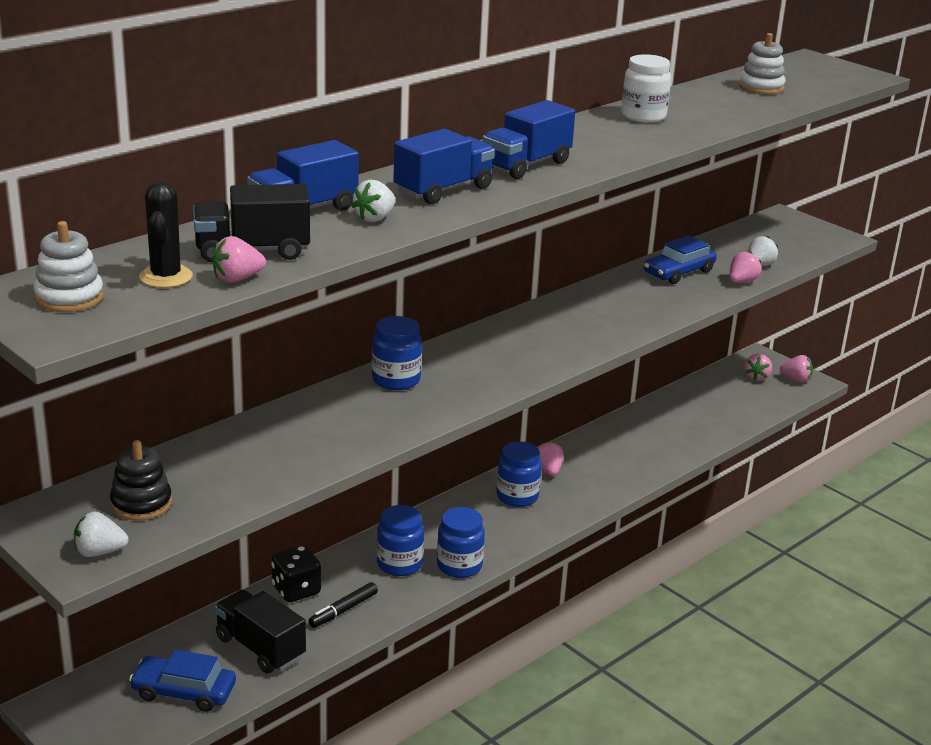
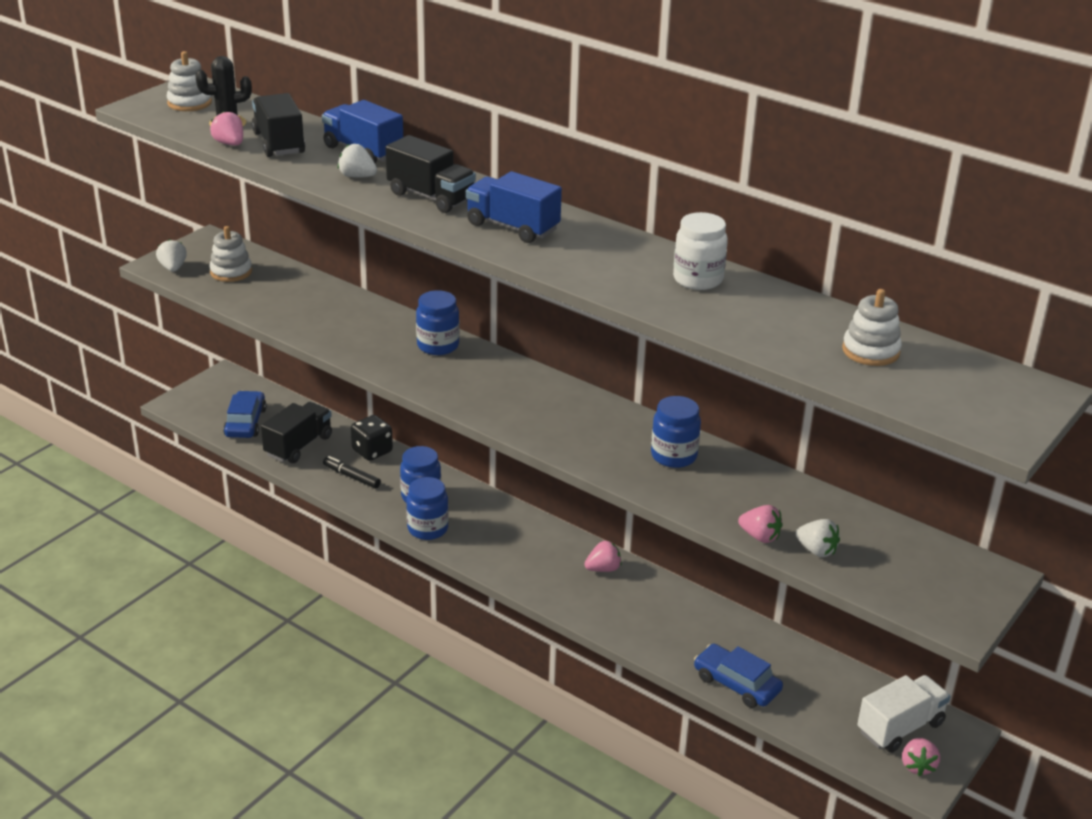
camera: 80 degrees right, 5 degrees up
(141, 504) = (231, 272): black stacking toy -> white stacking toy
(443, 190) = (431, 197): blue truck -> black truck
(517, 496) = (549, 553): blue jar -> blue jar (674, 456)
(678, 272) = (757, 490): blue car -> blue car (736, 684)
(756, 377) = (900, 727): pink strawberry -> white truck

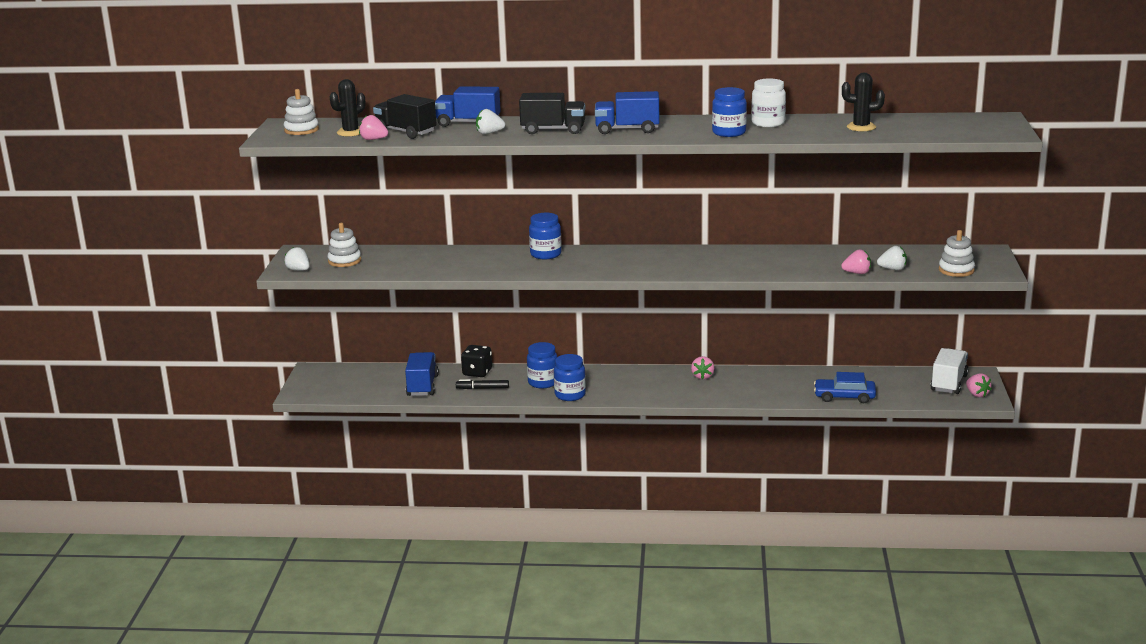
camera: 30 degrees left, 10 degrees down
(245, 422) = (366, 387): blue car -> none
(298, 446) = (422, 386): black truck -> blue truck
(603, 569) = (702, 376): pink strawberry -> pink strawberry turned 150 degrees clockwise
(674, 456) = (761, 258): blue jar -> blue jar (729, 133)
(808, 334) = (861, 127): none -> black cactus
(870, 351) = (901, 125): white stacking toy -> white stacking toy (956, 270)

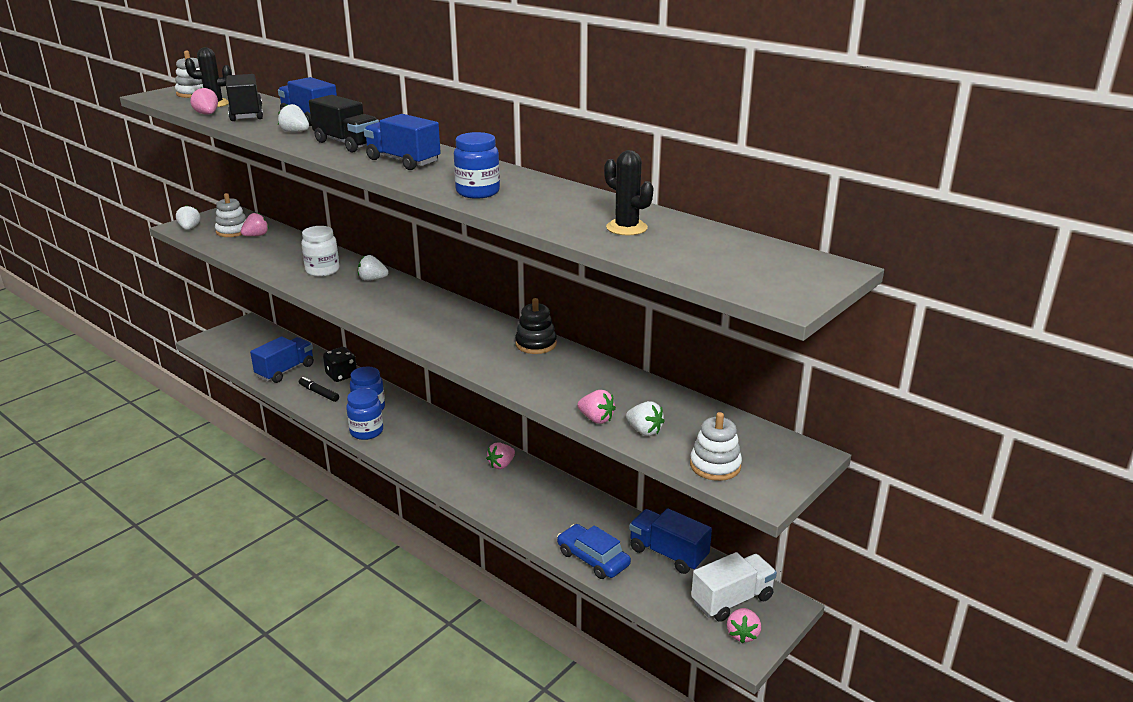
camera: 35 degrees right, 5 degrees up
(374, 258) = (256, 235): none -> pink strawberry
(545, 254) = (372, 279): blue jar -> white strawberry
(743, 252) = (536, 344): none -> black stacking toy
(768, 123) = (544, 193): white jar -> white jar (322, 271)
(881, 378) = (668, 554): none -> blue truck

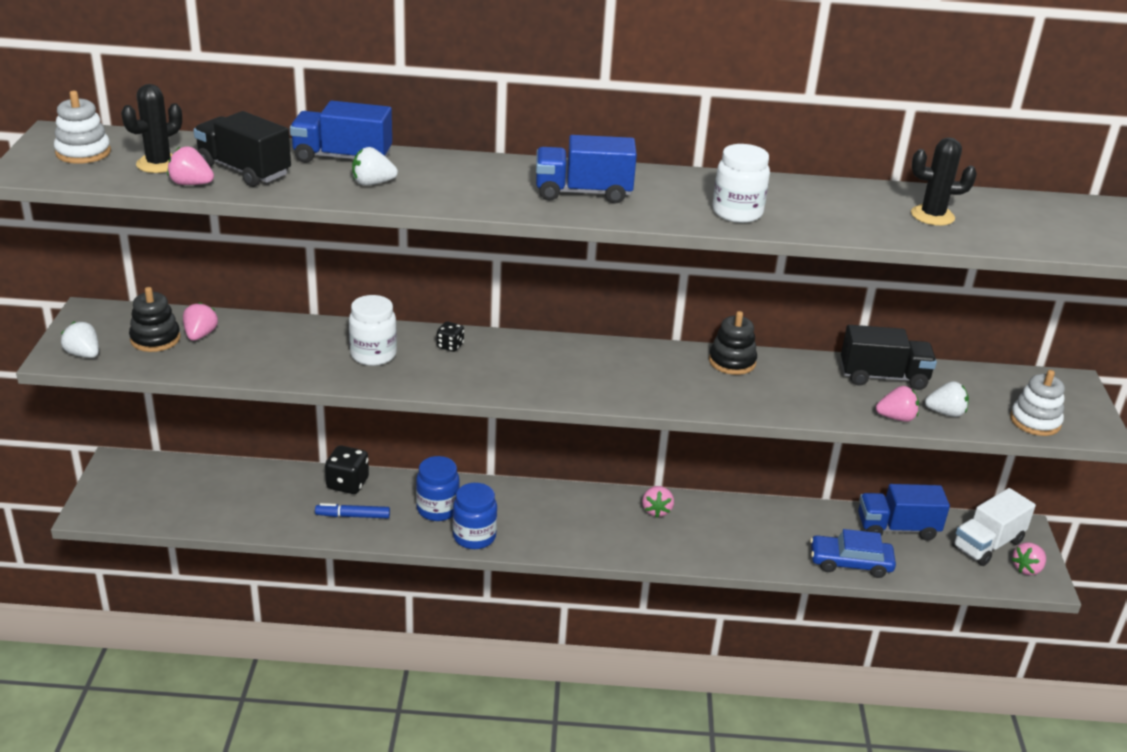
camera: 40 degrees left, 5 degrees up
(232, 231) = (155, 339): white stacking toy -> black stacking toy
(285, 371) = (269, 506): blue truck -> none
(319, 393) = (353, 516): black marker -> blue marker
(347, 143) = (471, 184): black truck -> black truck (883, 377)
(372, 279) = (450, 346): white strawberry -> black dice
(478, 192) = (737, 213): blue jar -> white jar
(732, 600) = (987, 544): white truck -> white truck turned 150 degrees counterclockwise
(742, 634) = (1027, 568): pink strawberry -> pink strawberry turned 75 degrees clockwise

